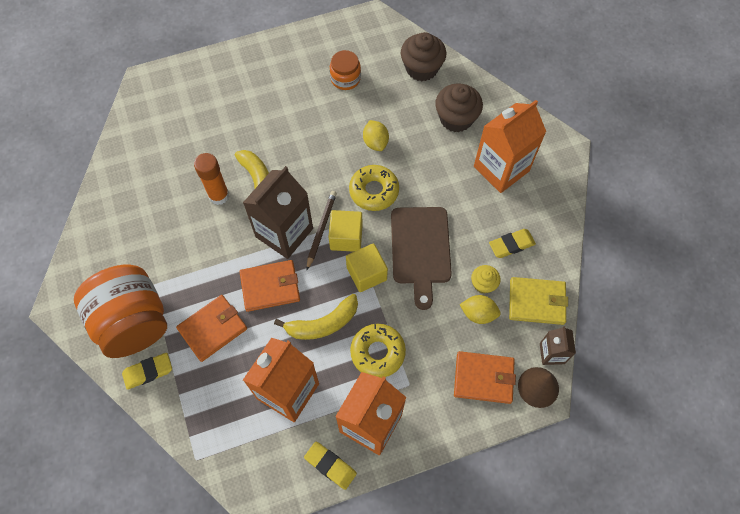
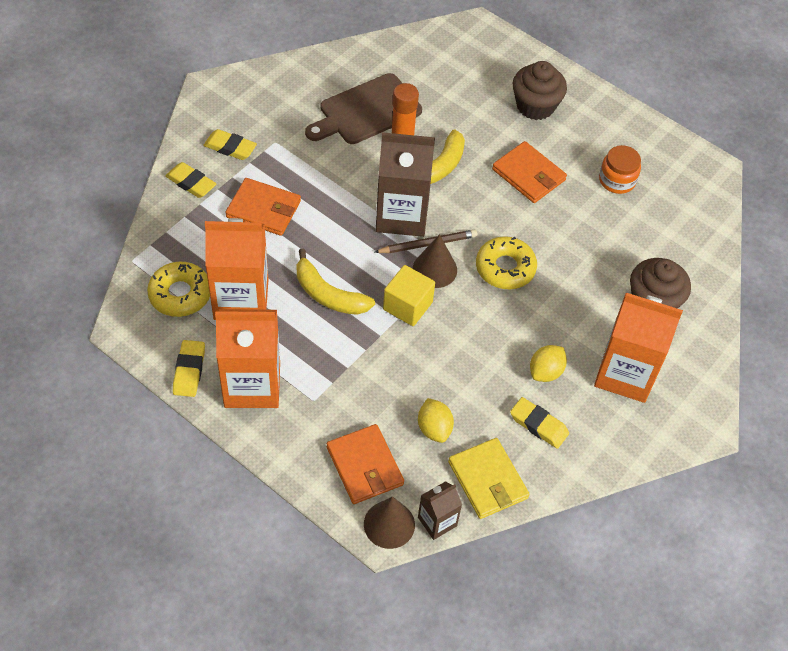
camera: 55 degrees right, 10 degrees down
(133, 322) = (230, 147): orange jar -> yellow eraser
(270, 287) = (337, 232): orange wallet -> orange wallet (529, 175)
(346, 237) = (435, 269): yellow cube -> brown cone
(375, 142) = (563, 242): yellow lemon -> yellow lemon (545, 372)
(377, 352) = (329, 356): yellow donut -> yellow donut (180, 294)
(420, 249) = (469, 341): brown cutting board -> brown cutting board (366, 111)
(421, 68) = (688, 241): brown cupcake -> brown cupcake (535, 106)
(483, 284) = (472, 418): yellow cupcake -> none

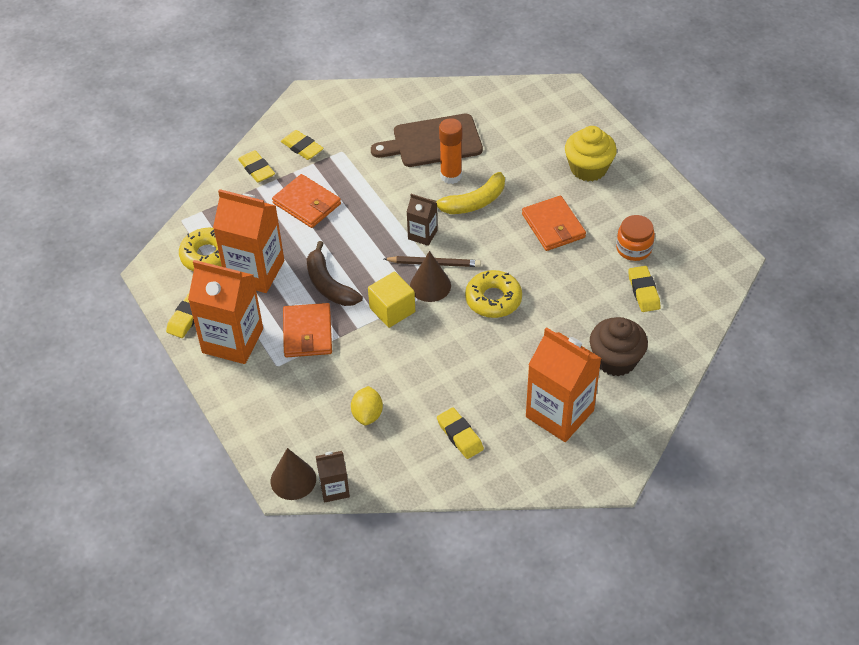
camera: 25 degrees right, 5 degrees down
(328, 295) = (329, 285): yellow banana -> brown banana
(365, 466) = (295, 429): orange wallet -> orange wallet (307, 333)
(401, 215) = (422, 235): brown carton -> brown carton, size x0.51
(488, 480) = (393, 468): yellow wallet -> none
(535, 106) = (588, 168): brown cupcake -> yellow cupcake
(545, 372) = (487, 394): yellow lemon -> none
(646, 223) = (643, 291): none -> yellow eraser

